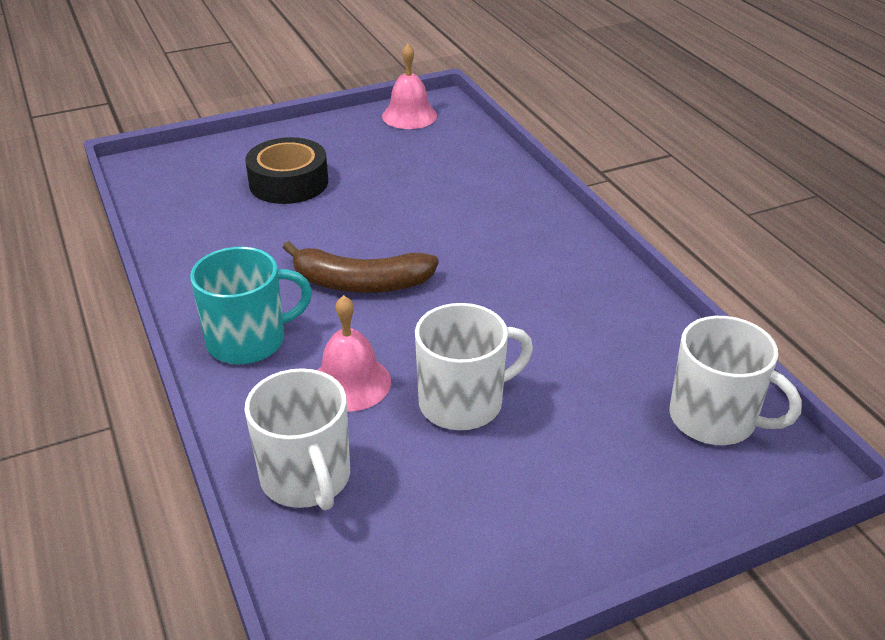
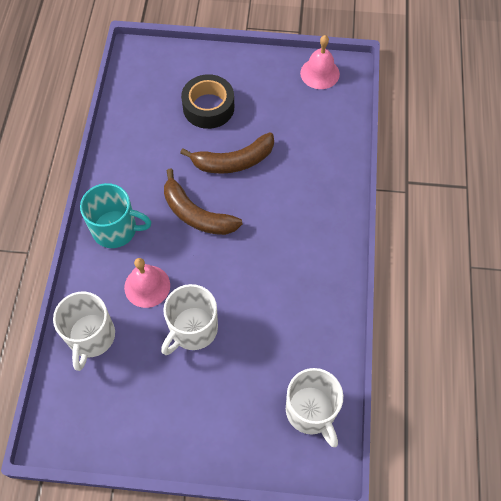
camera: 30 degrees right, 25 degrees up
(368, 218) = (234, 161): none -> brown banana
(463, 402) = (192, 329): white mug -> white mug turned 120 degrees clockwise

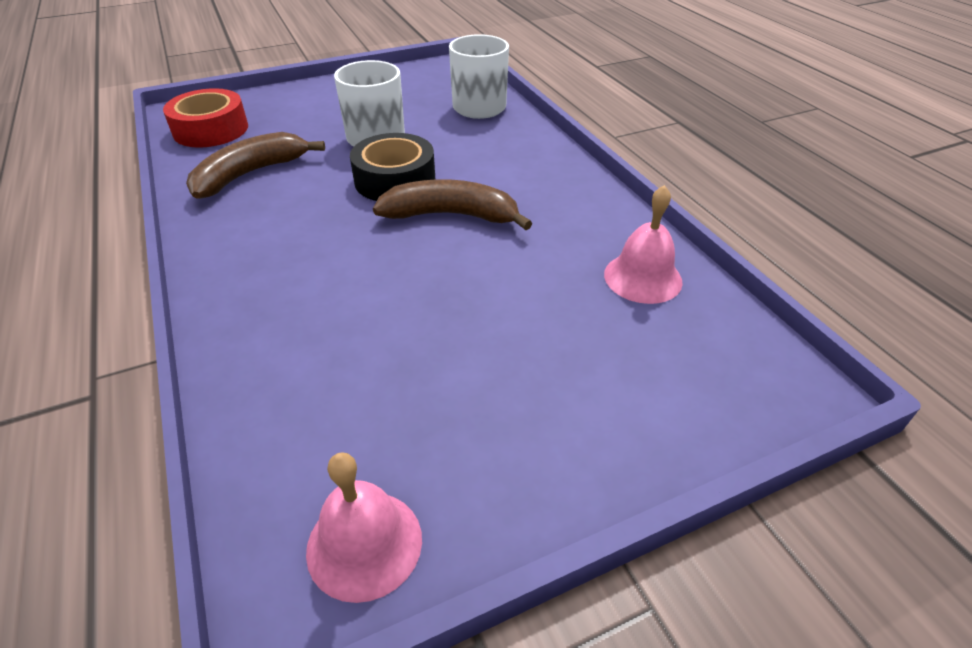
camera: 150 degrees right, 20 degrees down
(116, 229) = (539, 171): turquoise mug -> none
(147, 286) = (455, 147): pink bell -> pink bell (642, 277)
(208, 107) = (559, 350): black tape -> black tape (395, 180)
(234, 161) = (445, 290): brown banana -> brown banana (250, 174)
(311, 411) = (211, 130): white mug -> red tape

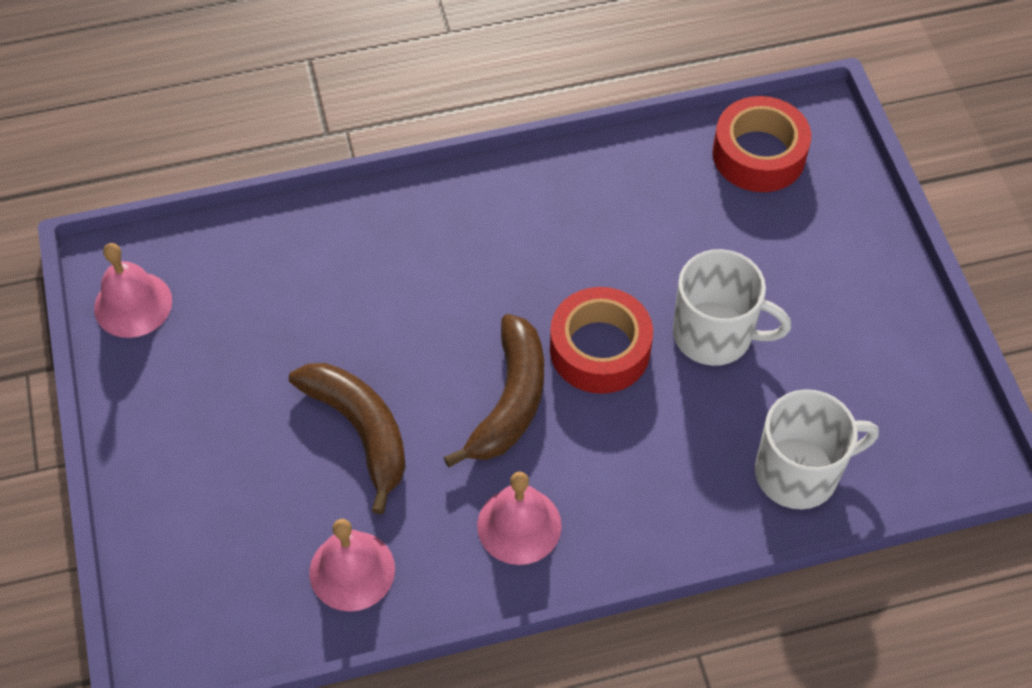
camera: 100 degrees right, 15 degrees up
(250, 174) = (638, 204): brown banana -> brown banana (360, 430)
(395, 180) = (600, 349): black tape -> red tape
(560, 200) = (519, 525): none -> pink bell

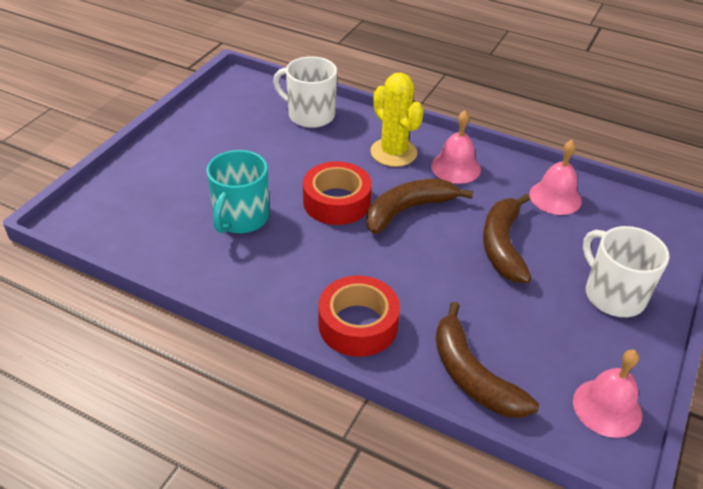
camera: 140 degrees left, 15 degrees down
(278, 248) = (472, 375): none -> brown banana
(620, 488) = (393, 152): none -> yellow cactus
(670, 248) = (240, 218): none -> turquoise mug
(715, 334) = (274, 173): white mug -> white mug (613, 295)
(759, 154) = (128, 227): red tape -> red tape (358, 324)

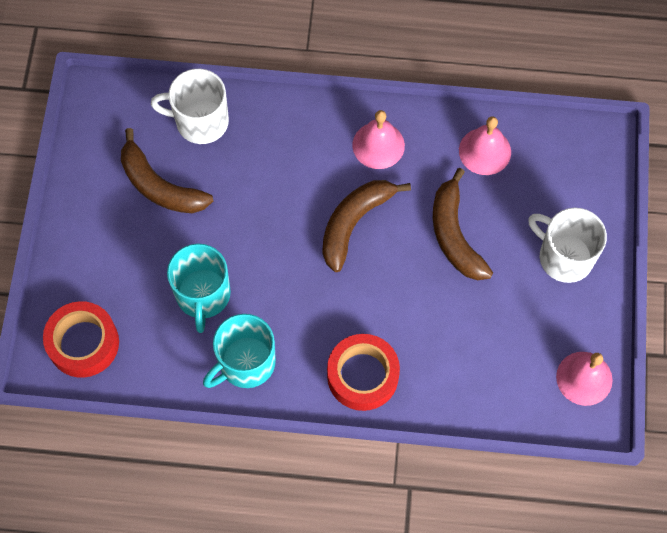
camera: 20 degrees left, 25 degrees up
(247, 277) = (245, 363): none -> turquoise mug
(336, 202) = (283, 238): red tape -> red tape (83, 343)
(393, 152) = (309, 147): yellow cactus -> none
(472, 375) = (473, 390): brown banana -> brown banana (160, 186)

